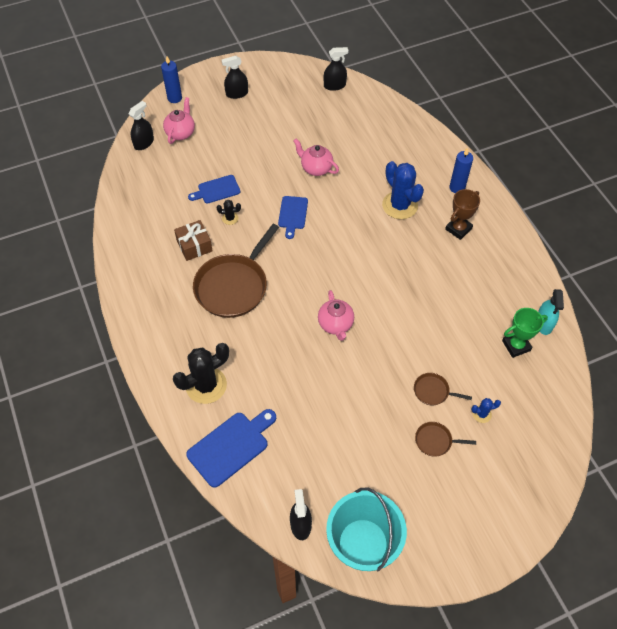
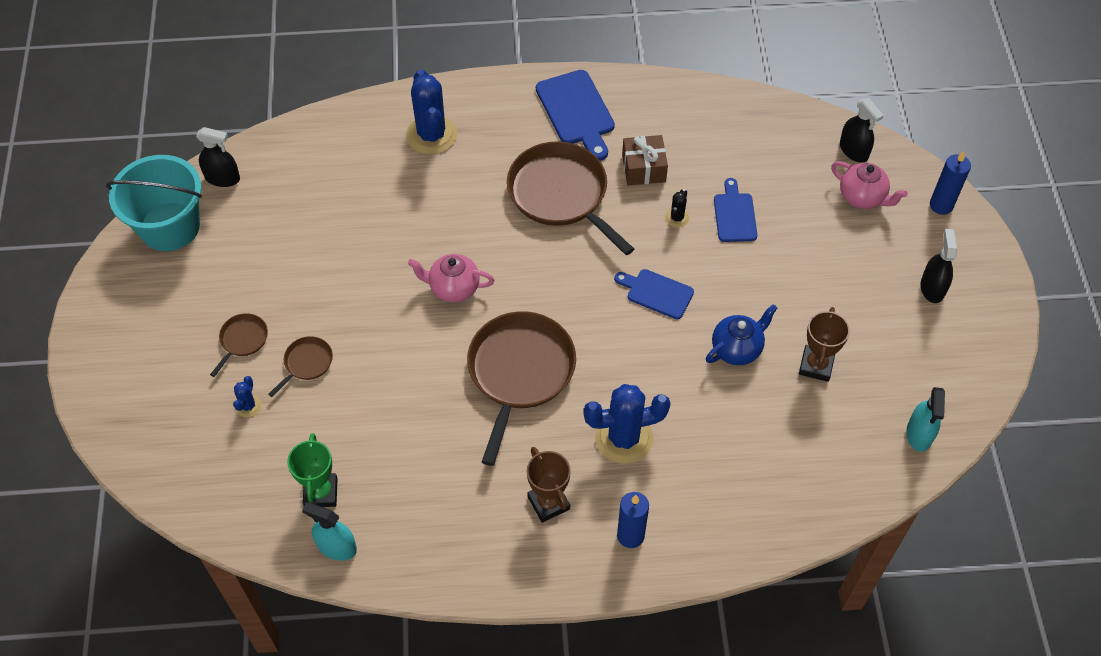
camera: 110 degrees right, 0 degrees up
(206, 385) = (431, 135): black cactus -> blue cactus
(231, 446) = (344, 140): blue cutting board -> blue cutting board (577, 112)
(311, 132) = (816, 365): none -> brown trophy
(316, 168) = (737, 349): pink teapot -> blue teapot
(334, 85) = (919, 434): black spray bottle -> turquoise spray bottle
(381, 268) = (520, 372): none -> brown pan

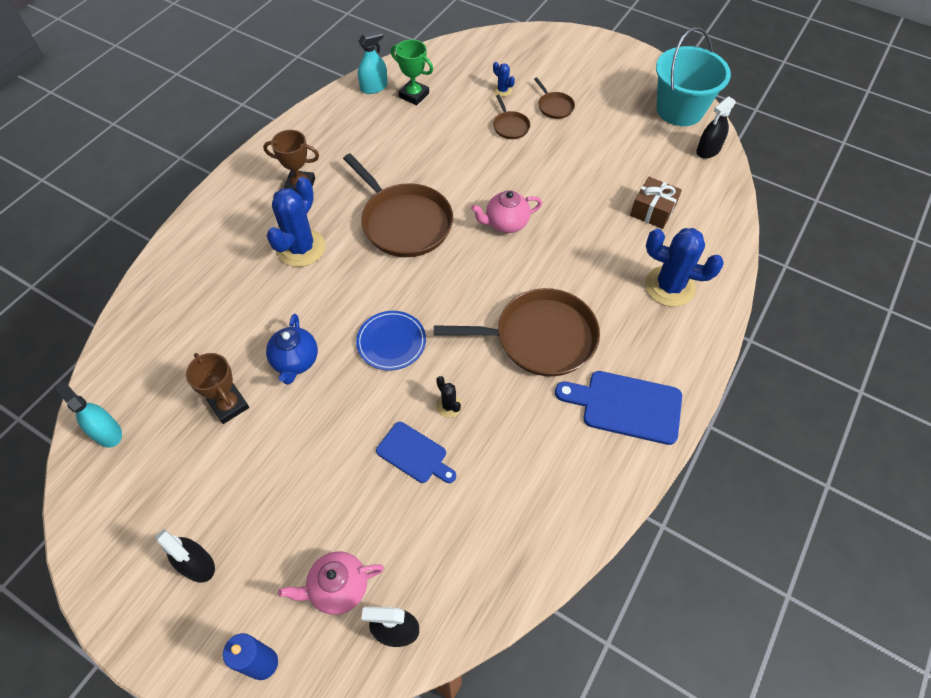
camera: 125 degrees right, 0 degrees up
(453, 288) = (505, 223): pink teapot -> pink teapot turned 150 degrees counterclockwise
(630, 536) = (237, 211): blue candle -> none
(644, 168) = (521, 417): brown gift -> brown gift (652, 211)
(656, 293) = (391, 342): blue cutting board -> blue plate

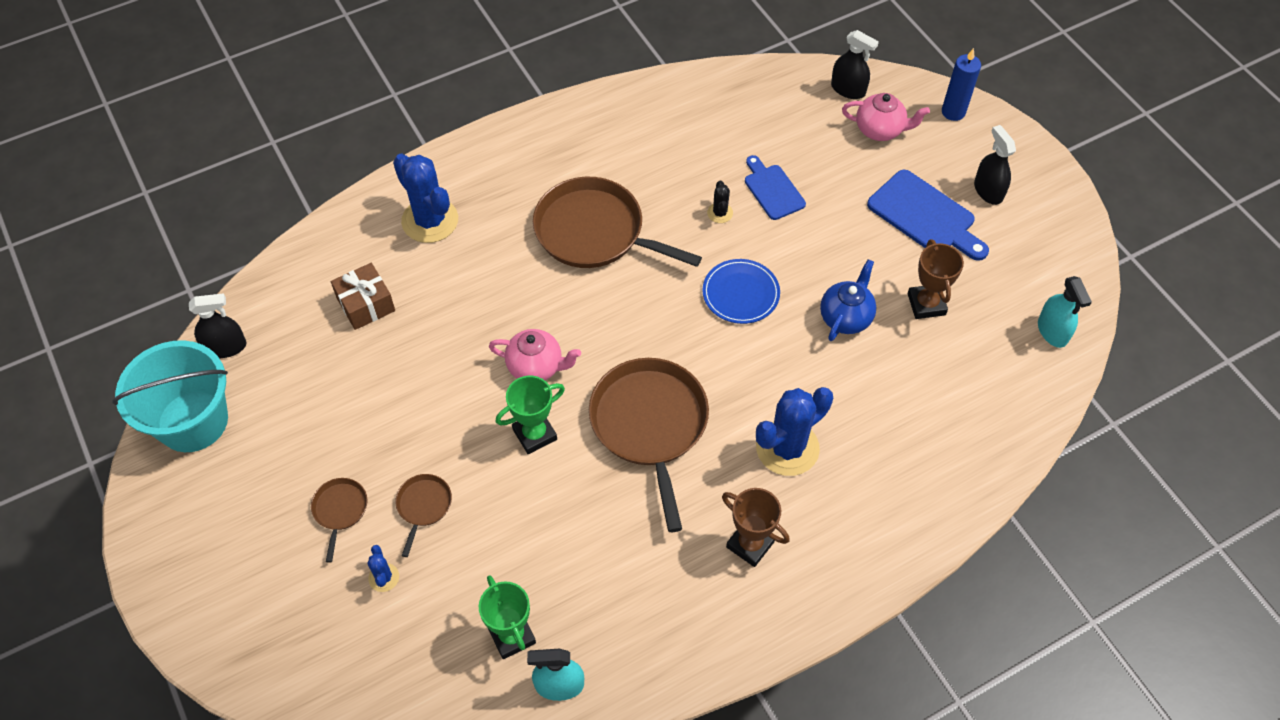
camera: 150 degrees left, 0 degrees up
(475, 186) = (534, 434): none -> green trophy
(626, 406) = (566, 145): blue cutting board -> blue cutting board (925, 216)

